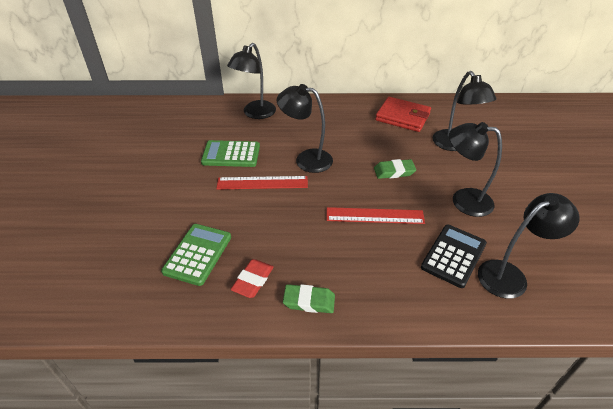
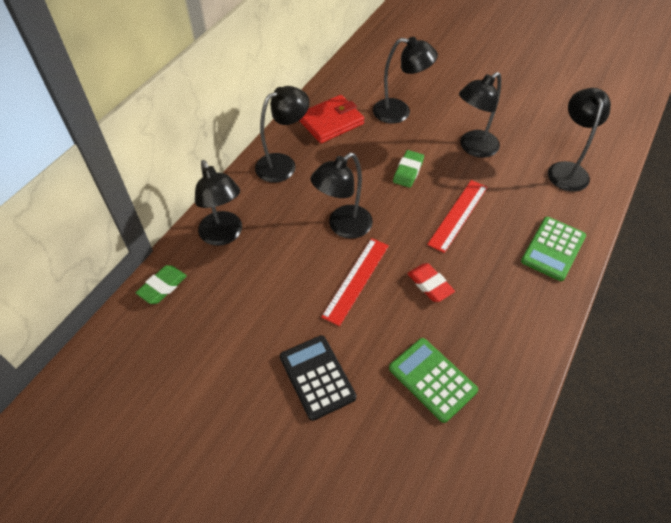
camera: 60 degrees left, 10 degrees up
(231, 154) = (286, 289): green calculator -> green calculator (553, 249)
(253, 280) = (491, 344): red eraser -> red eraser (430, 285)
(309, 301) = (535, 311): green eraser -> green eraser (162, 286)
(338, 112) = (283, 164): none -> black lamp
(453, 255) = (531, 190): black calculator -> black calculator (317, 377)

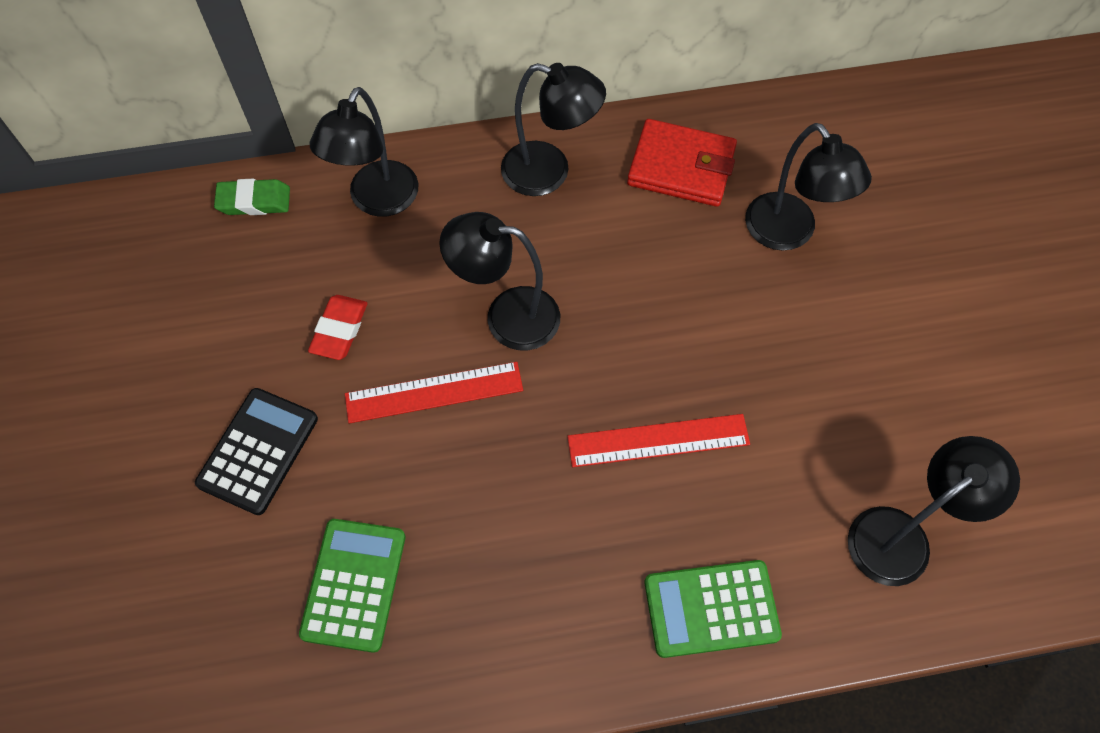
camera: 50 degrees right, 10 degrees up
(408, 171) = (681, 323): green eraser -> none
(430, 285) = (501, 484): red eraser -> red eraser (339, 330)
(473, 148) = (814, 375): black lamp -> none

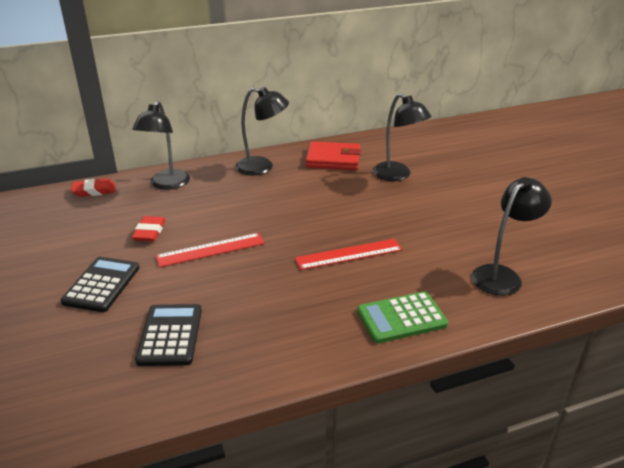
camera: 10 degrees left, 30 degrees down
(254, 201) = (94, 191): green eraser -> red eraser
(354, 584) = (170, 335): green calculator -> black calculator
(507, 316) = (249, 217): black lamp -> none

